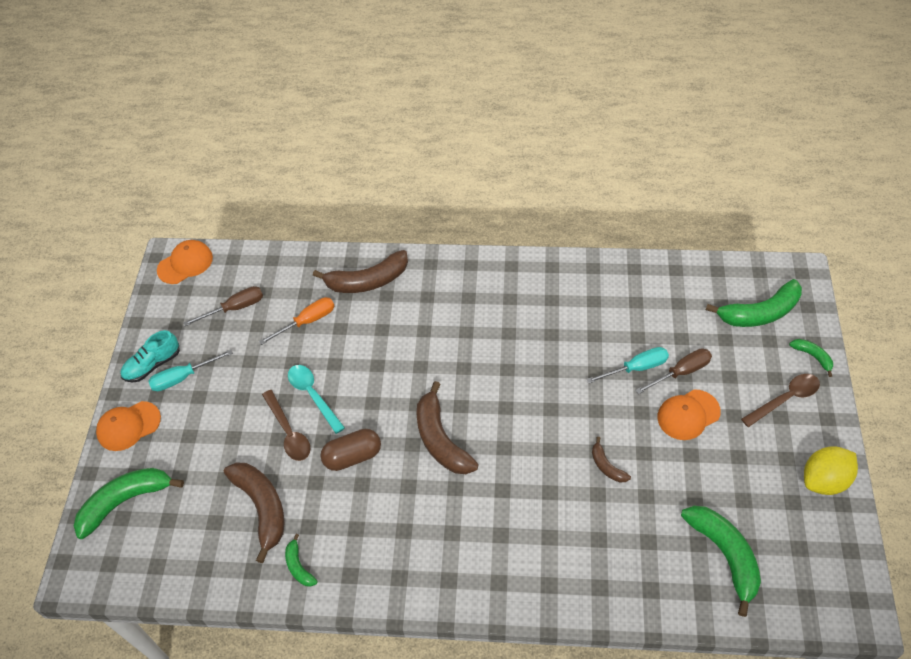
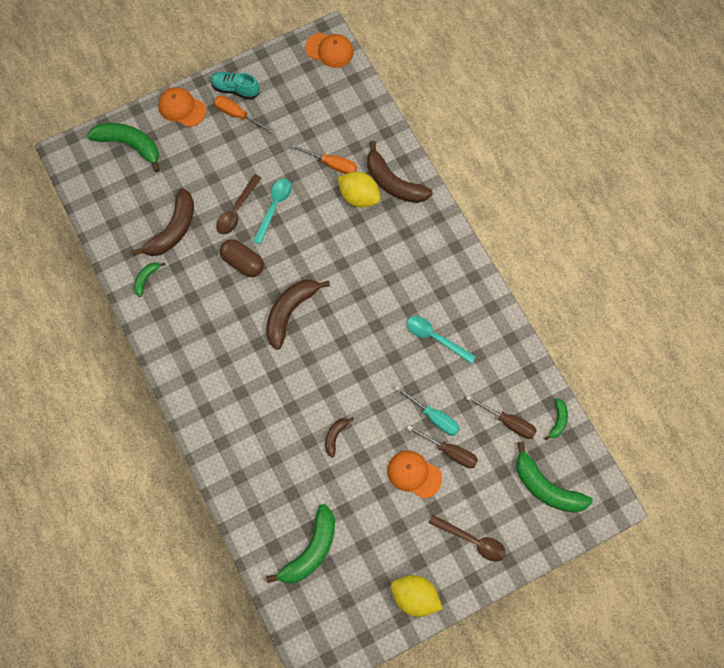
camera: 55 degrees right, 15 degrees up
(183, 377) = (237, 115): turquoise screwdriver -> orange screwdriver
(235, 308) = (313, 109): brown screwdriver -> brown screwdriver (508, 422)
(360, 316) = (359, 197): none -> yellow lemon
(553, 326) = (435, 338): none -> turquoise spoon
(812, 356) = (527, 546): green banana -> green banana (558, 421)

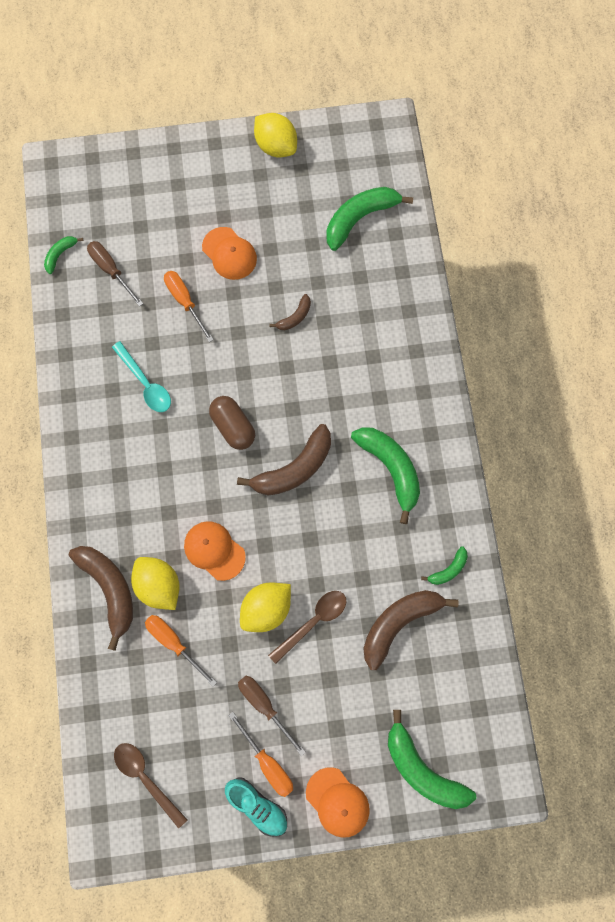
camera: 160 degrees left, 5 degrees up
(243, 263) = (328, 549): brown capsule -> brown capsule (233, 426)
(274, 207) = (266, 609): turquoise spoon -> yellow lemon
(329, 50) = (109, 822): orange cap -> orange cap (214, 550)
(433, 417) = (185, 301): turquoise screwdriver -> orange screwdriver
(450, 452) = (183, 262): brown screwdriver -> brown screwdriver (264, 706)
(472, 540) = (199, 176): brown spoon -> brown spoon (146, 778)
(546, 487) = (105, 198): green banana -> green banana (391, 469)

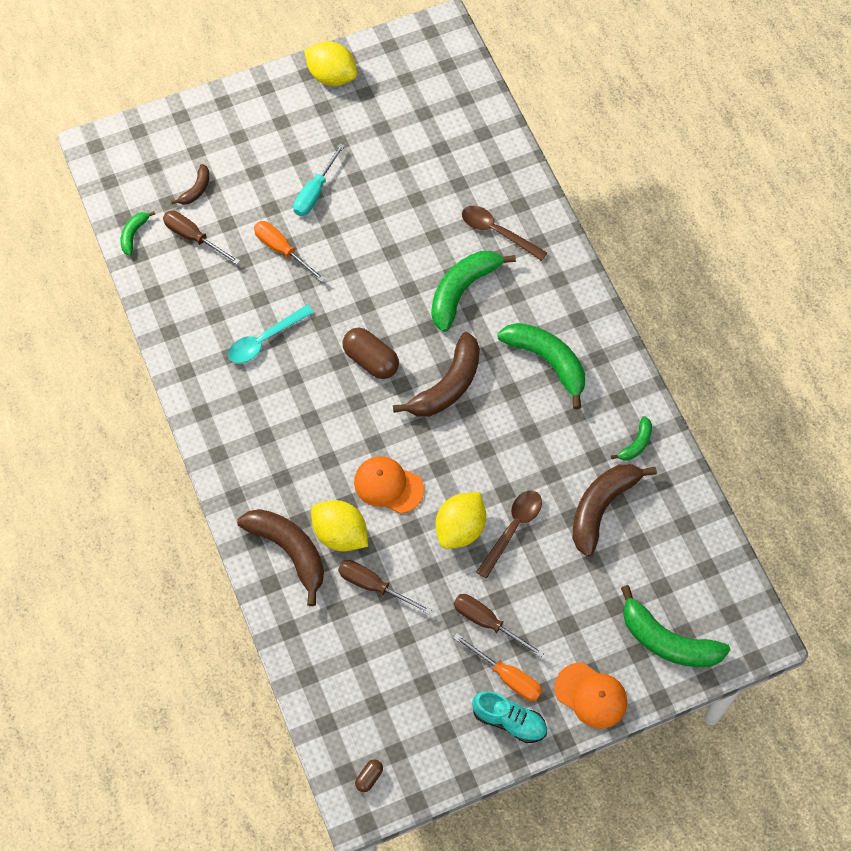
camera: 15 degrees left, 10 degrees down
(118, 824) = (369, 777): none -> brown capsule
(145, 383) = (265, 340): turquoise spoon -> turquoise spoon turned 105 degrees clockwise
(146, 778) = (385, 725): brown spoon -> brown spoon (497, 232)
(174, 643) = (373, 586): orange screwdriver -> brown screwdriver
(229, 253) = (315, 192): orange cap -> turquoise screwdriver
(295, 317) = (403, 238): brown banana -> brown banana (196, 189)
(360, 218) = (441, 127): green banana -> green banana (462, 291)

